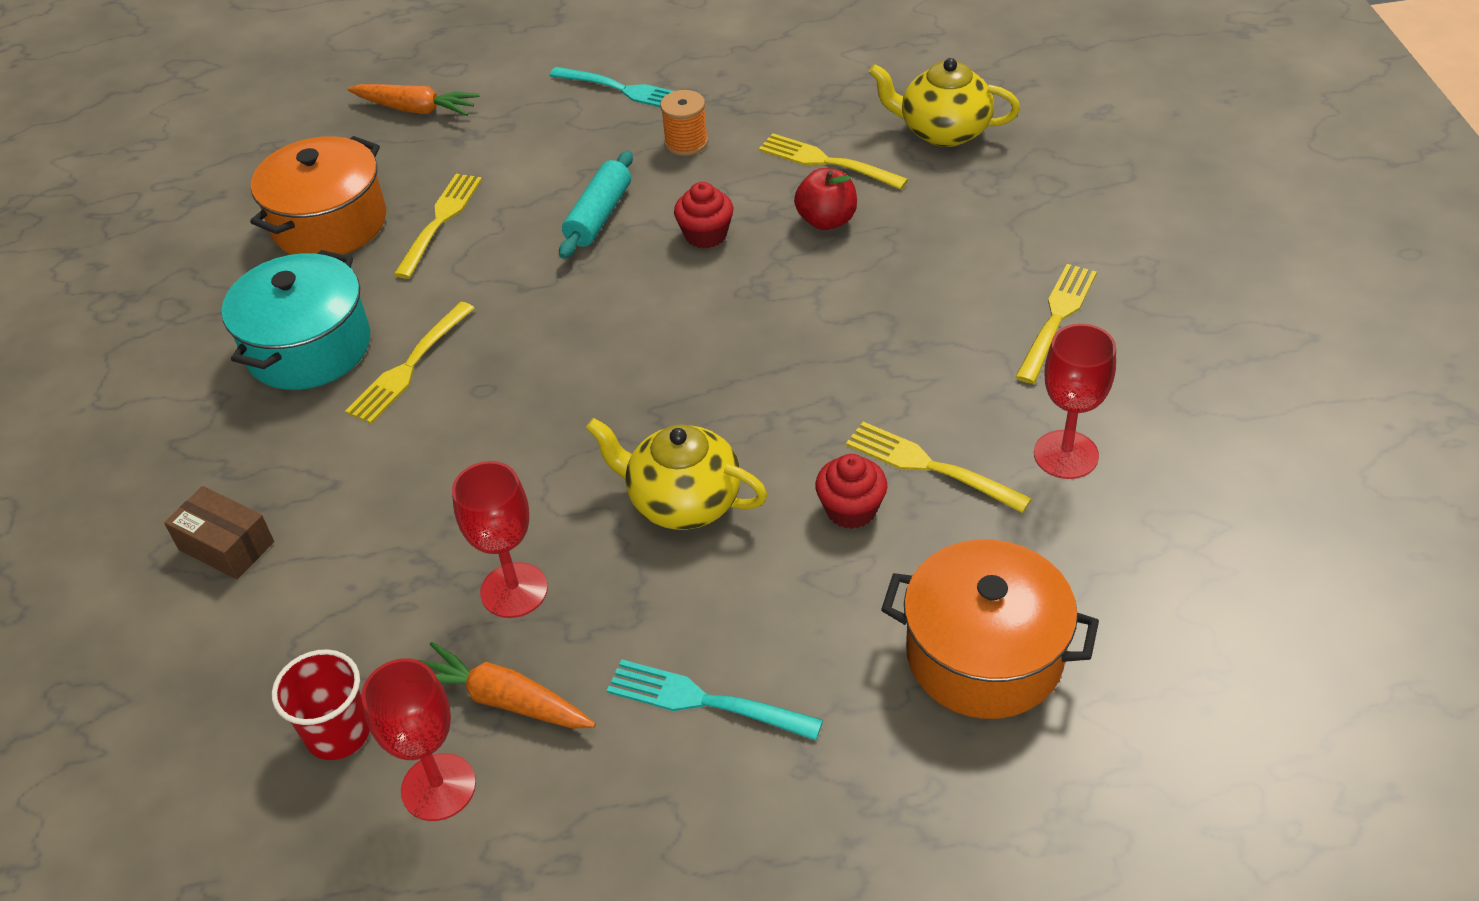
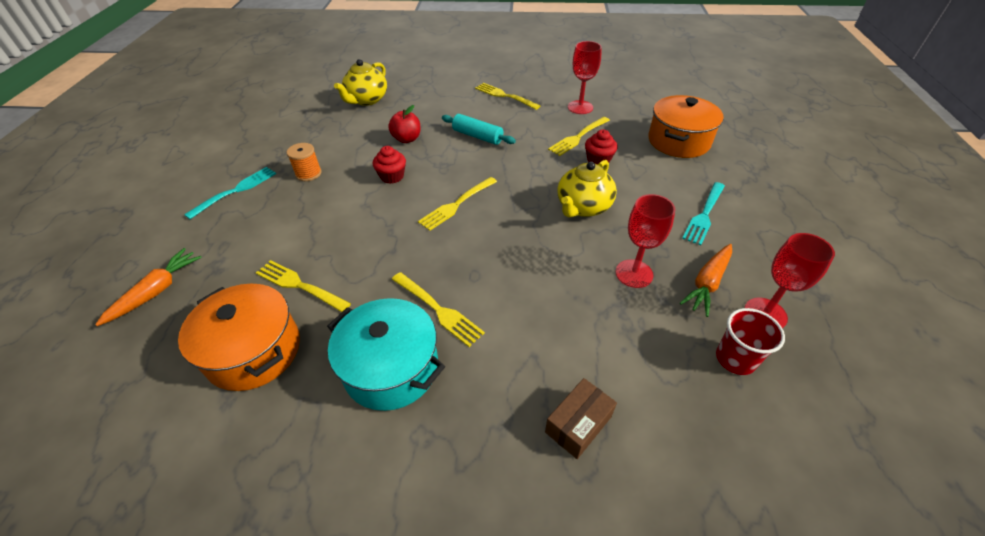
camera: 80 degrees left, 0 degrees up
(599, 216) = (348, 213): turquoise rolling pin -> turquoise rolling pin (477, 136)
(828, 162) = (363, 132): yellow fork -> yellow fork (457, 204)

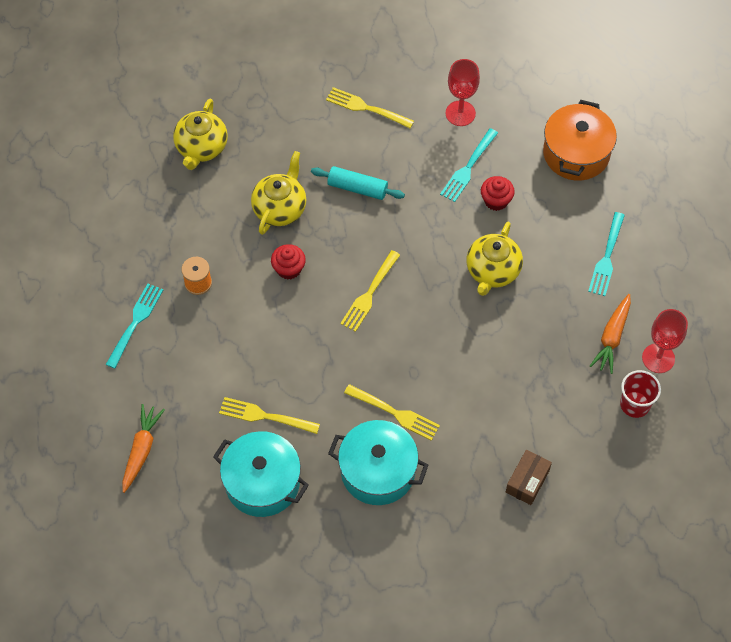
camera: 15 degrees left, 15 degrees up
(254, 351) = (262, 483): orange pot -> turquoise pot
(407, 139) = (280, 208): red apple -> yellow teapot
(578, 137) = (468, 167): yellow fork -> turquoise fork
(634, 273) = (550, 340): red goblet -> none

